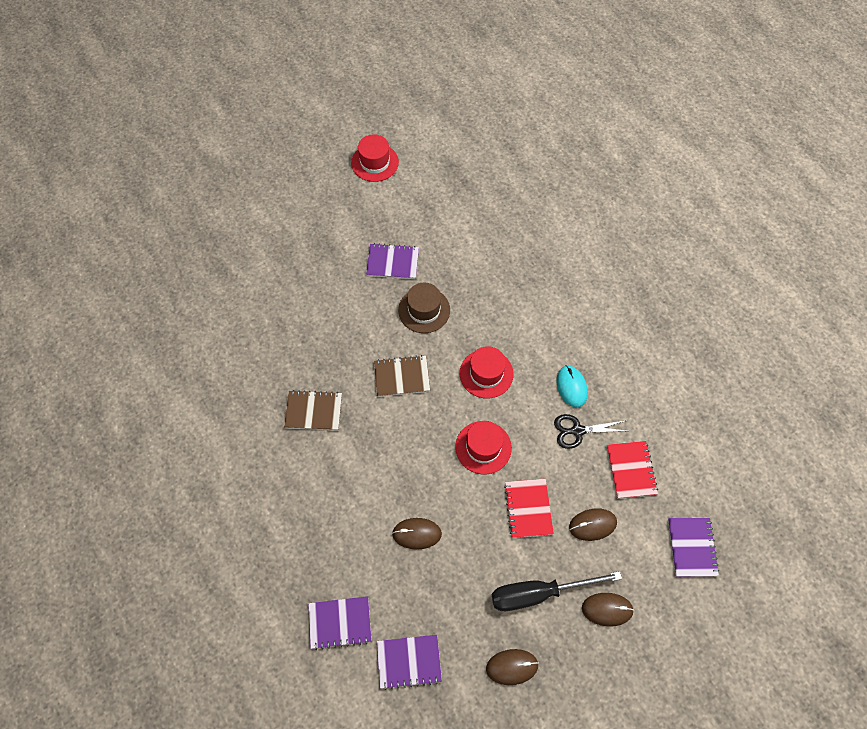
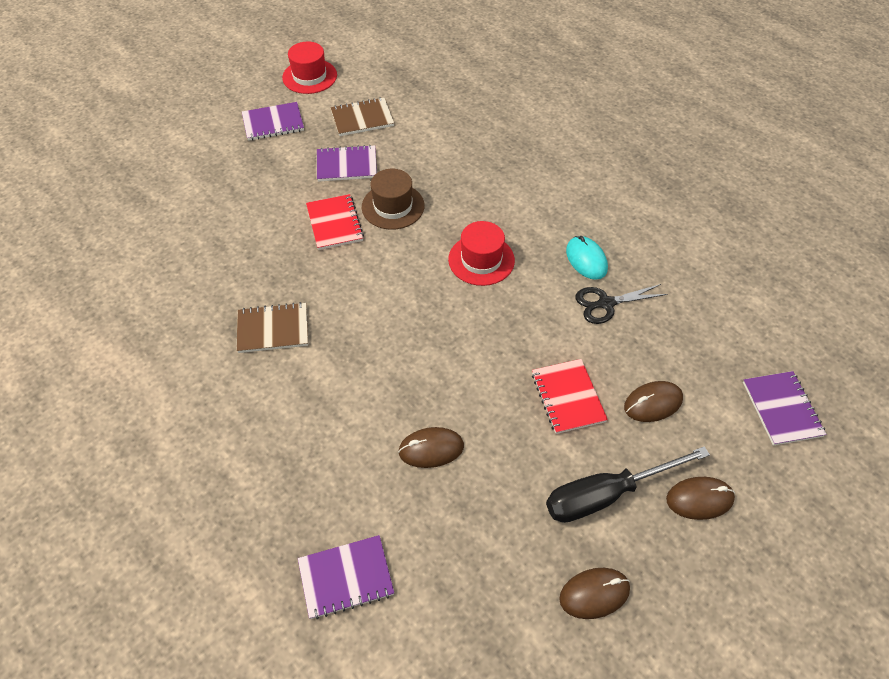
camera: 10 degrees left, 10 degrees down
(402, 377) = (378, 277): brown notebook -> brown notebook (362, 118)
(409, 661) = (451, 612): purple notebook -> purple notebook (273, 123)
(483, 447) = (495, 338): red hat -> none
(631, 470) = (682, 336): red notebook -> red notebook (334, 223)

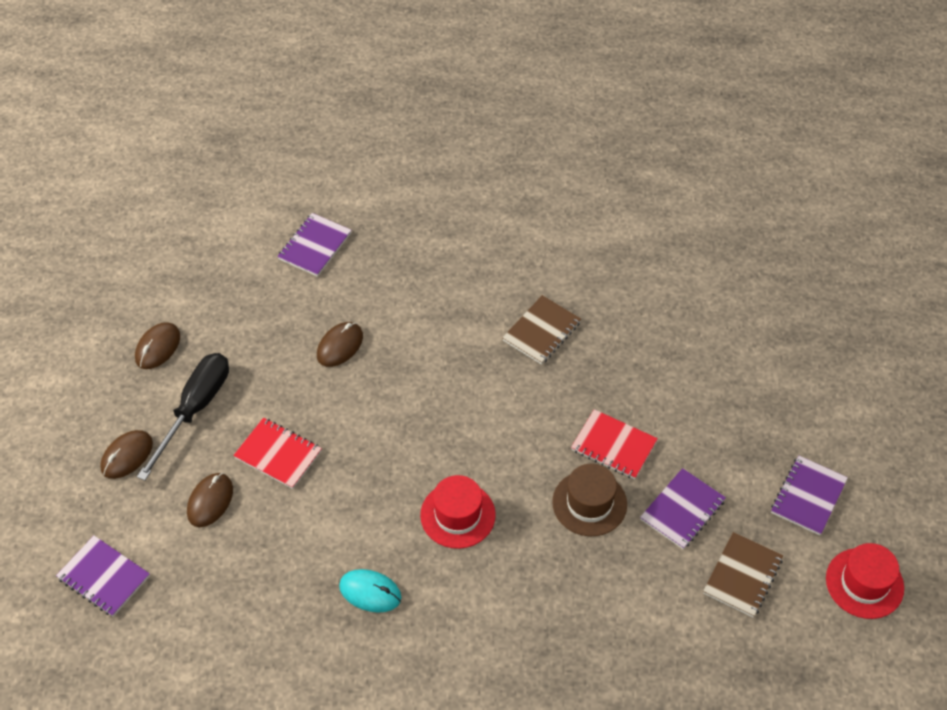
camera: 135 degrees right, 0 degrees up
(606, 303) = (316, 560): black scissors -> none

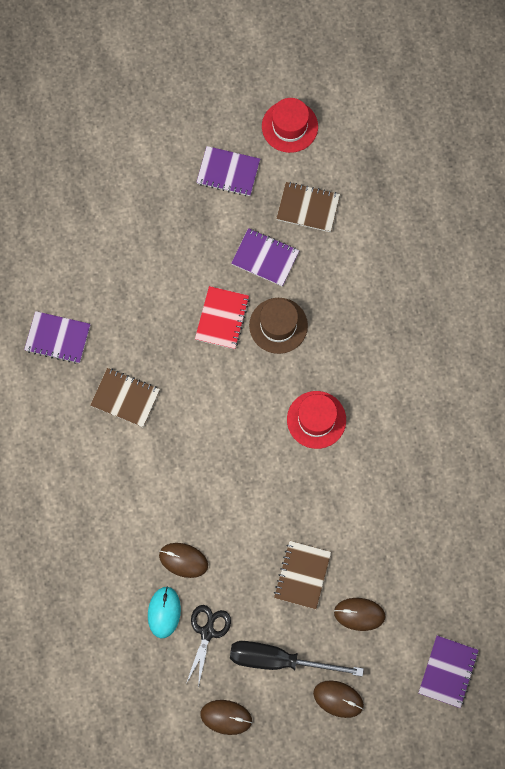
camera: 105 degrees left, 20 degrees up
(253, 350) = (207, 632): none -> black scissors
(278, 454) = (302, 575): red notebook -> brown notebook
(315, 246) = (81, 618): purple notebook -> purple notebook (58, 338)
(370, 592) = (399, 465): turquoise mouse -> turquoise mouse (164, 612)

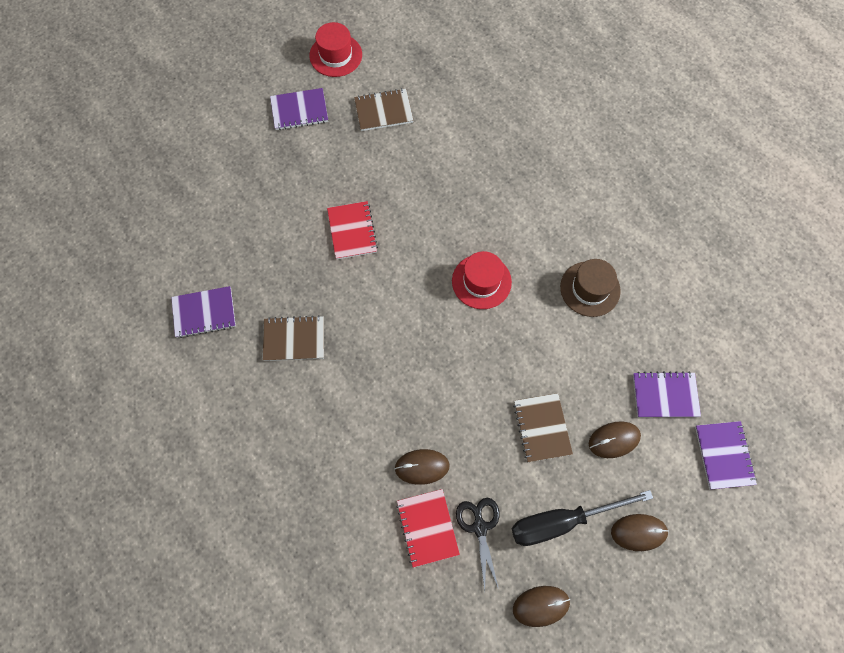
camera: 25 degrees left, 5 degrees down
(164, 612) = (427, 528): turquoise mouse -> red notebook
(265, 258) = (366, 166): purple notebook -> purple notebook (665, 395)
(278, 325) = (406, 216): brown hat -> brown hat (590, 289)

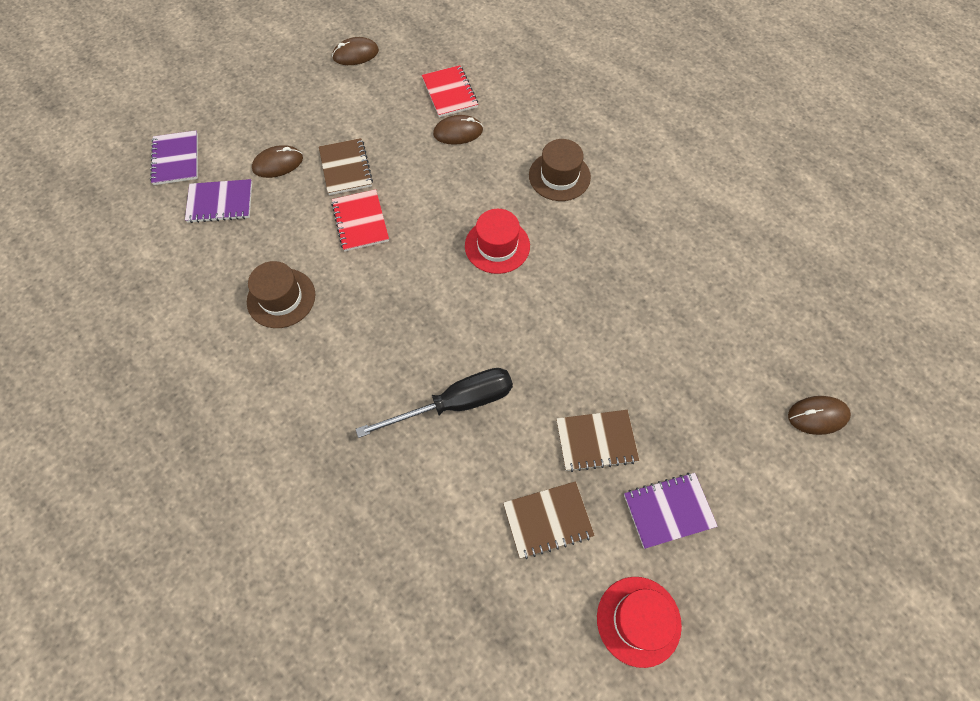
camera: 175 degrees right, 5 degrees down
(204, 313) = (702, 242): purple notebook -> none
(294, 339) = (600, 224): brown notebook -> brown notebook (596, 441)
(322, 398) = (559, 176): none -> brown hat
(352, 231) = (561, 342): red notebook -> red notebook (360, 222)
(480, 527) = (405, 96): black scissors -> none
(481, 281) = (404, 296): red hat -> red hat (497, 246)
(562, 521) = (333, 104): black screwdriver -> black screwdriver (455, 404)
(638, 532) = (267, 102): brown mouse -> brown mouse (817, 416)

